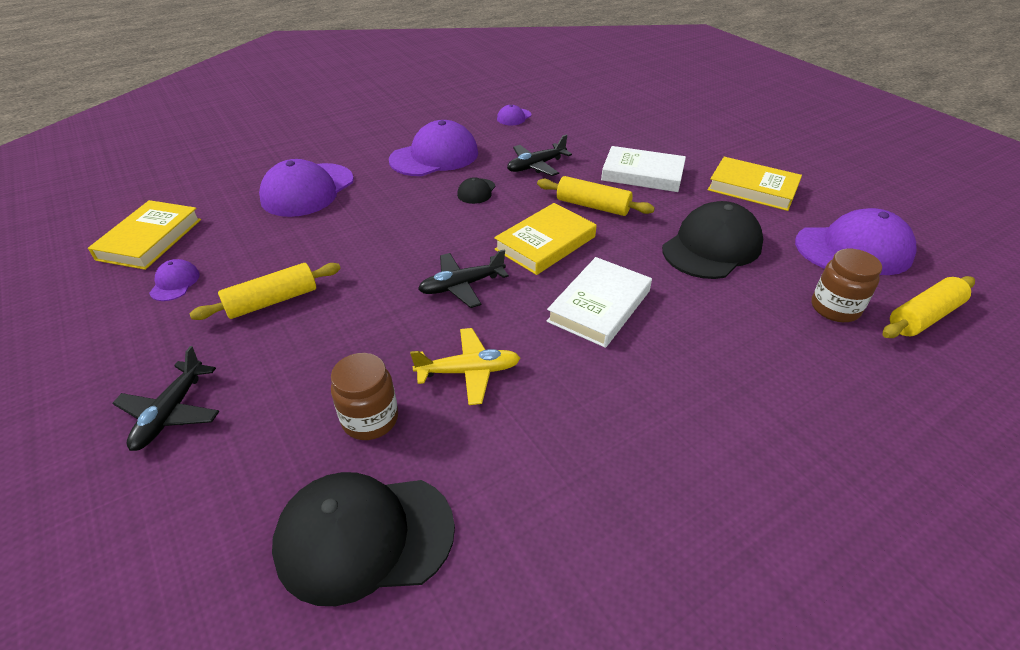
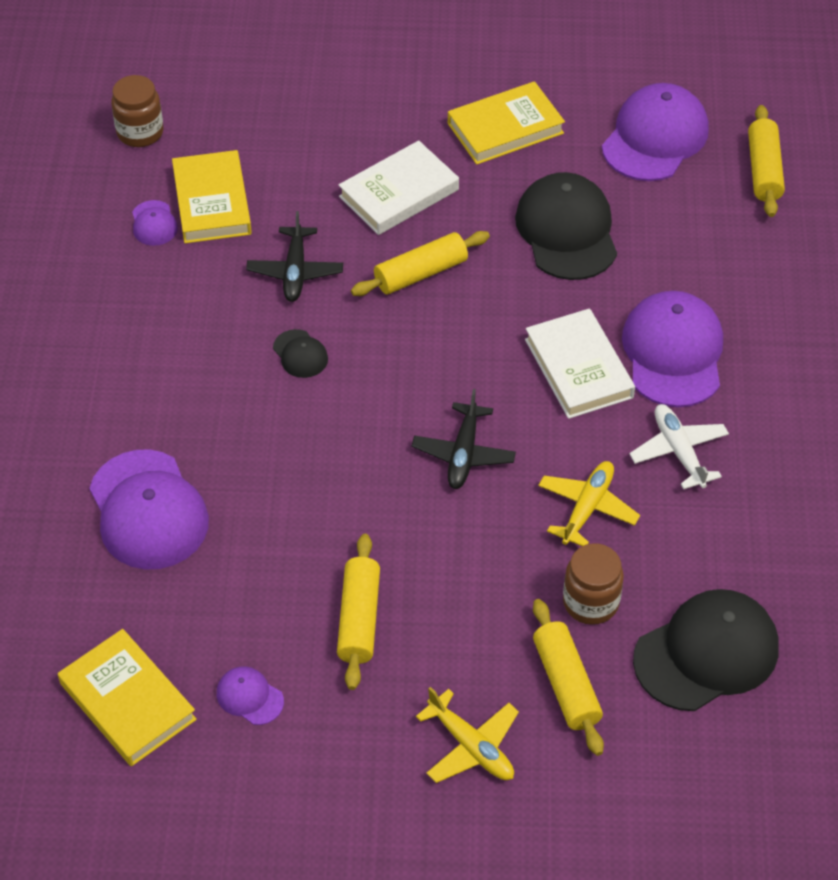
camera: 55 degrees left, 10 degrees up
(171, 413) = (471, 746): black plane -> yellow plane
(268, 444) = (566, 684): none -> yellow rolling pin
(364, 536) = (706, 653): black cap -> black cap turned 150 degrees counterclockwise
(434, 156) = (181, 352): purple cap -> purple cap (673, 353)
(545, 243) = (451, 351): yellow book -> yellow book (212, 202)
(581, 401) = (678, 451): none -> white plane
(834, 308) = (711, 215): brown jar -> brown jar (140, 132)

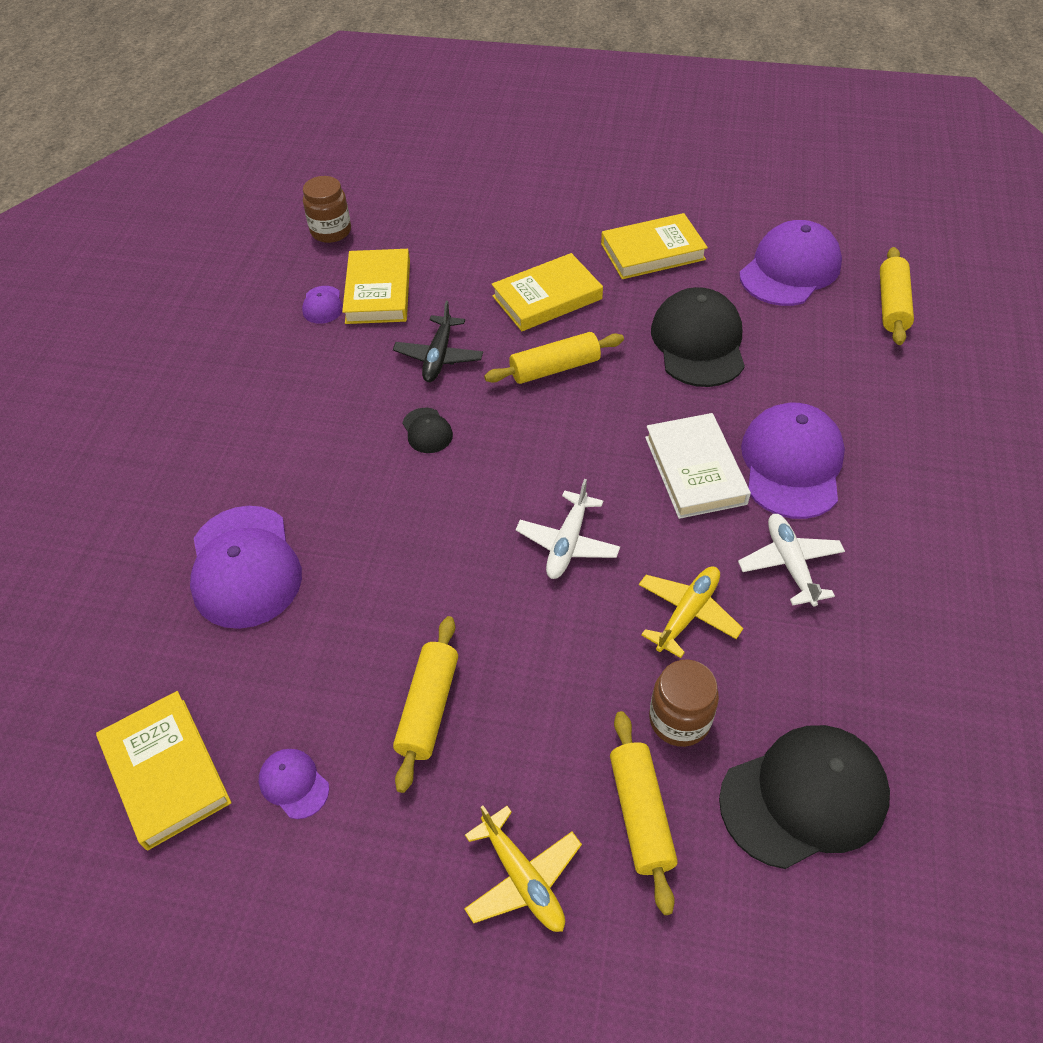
camera: 10 degrees right, 0 degrees up
(399, 193) = (547, 297): white book -> yellow book
(463, 454) = (567, 543): black plane -> white plane

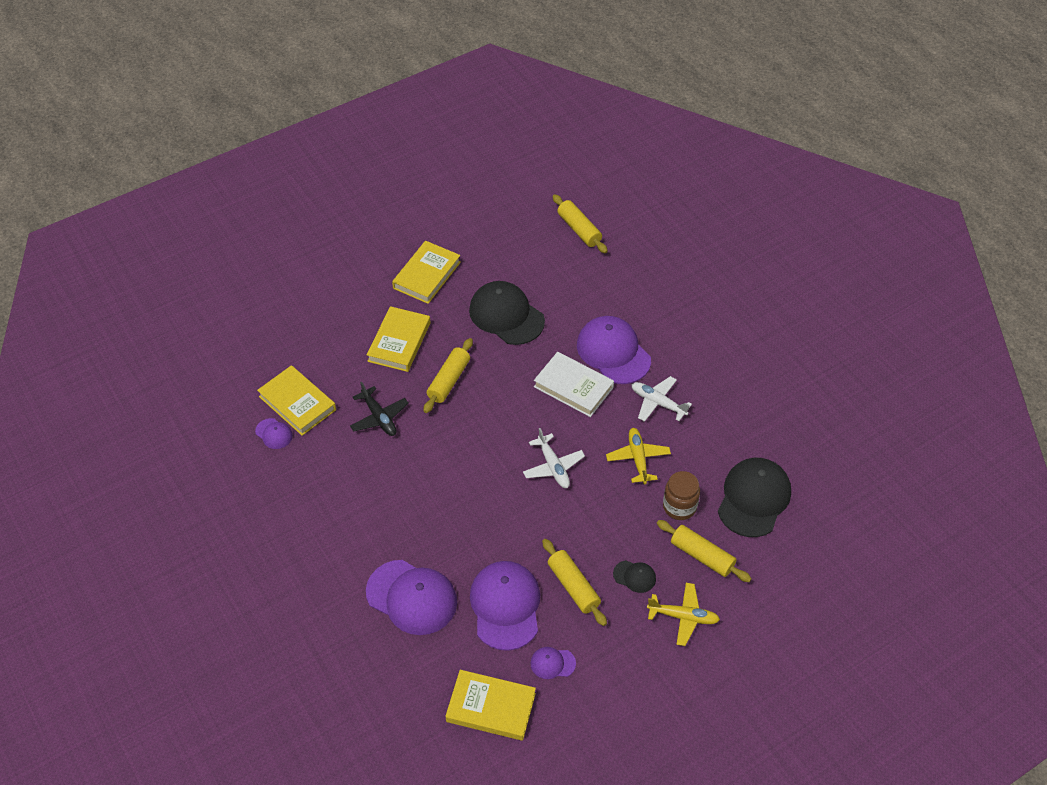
camera: 45 degrees left, 0 degrees up
(331, 231) = (219, 385): brown jar -> none
(427, 431) = (421, 462): black cap -> black cap (634, 576)
(790, 269) = (510, 240): purple cap -> purple cap (505, 606)

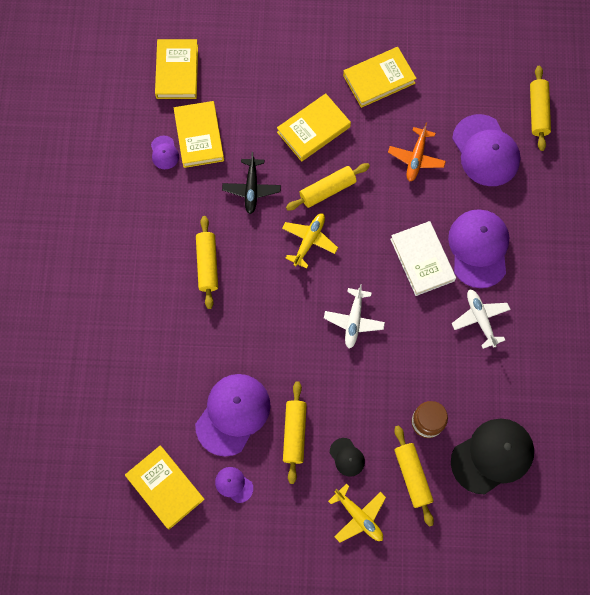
camera: 35 degrees right, 20 degrees up
(236, 364) = (177, 71): none -> yellow book
(385, 500) = (207, 264): none -> yellow rolling pin
(412, 597) = (170, 360): purple cap -> purple cap (485, 151)
(506, 315) = (416, 158): black cap -> orange plane
(638, 458) = (426, 358): yellow plane -> yellow plane (309, 240)

